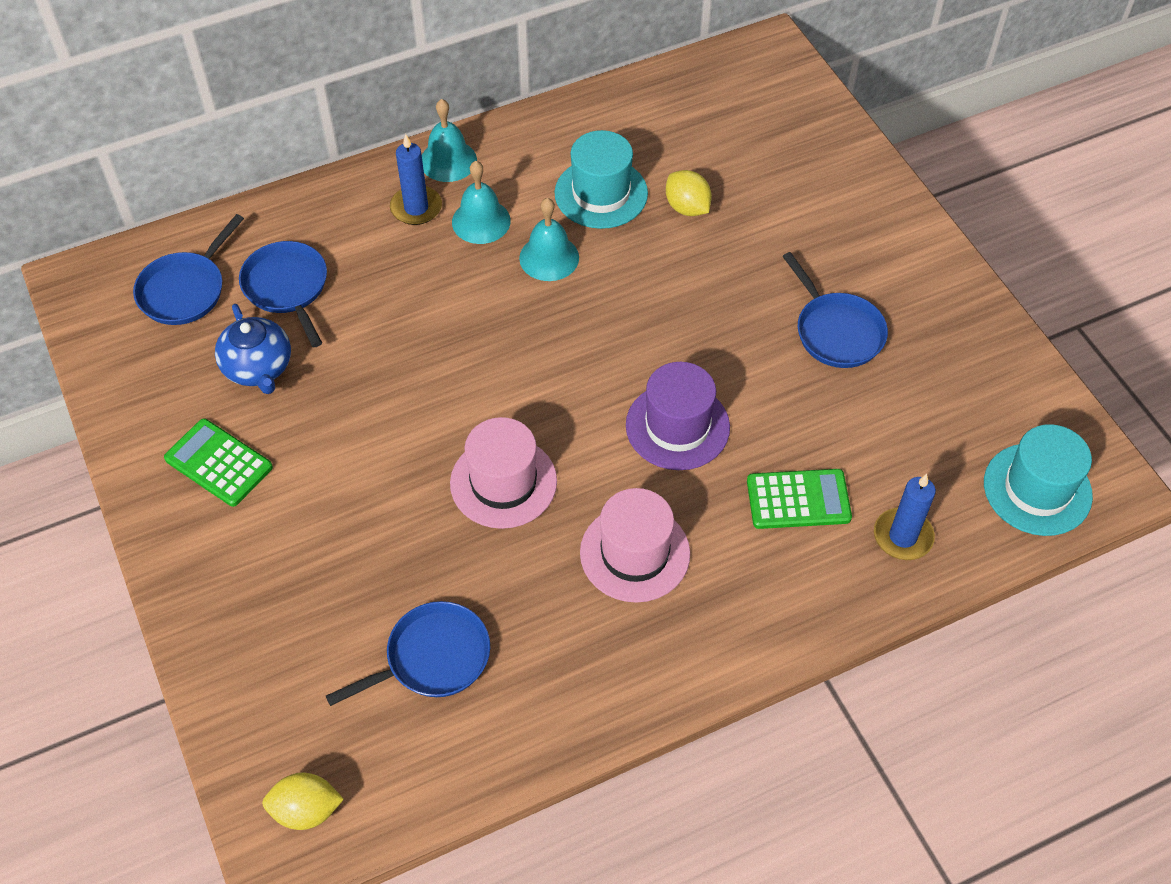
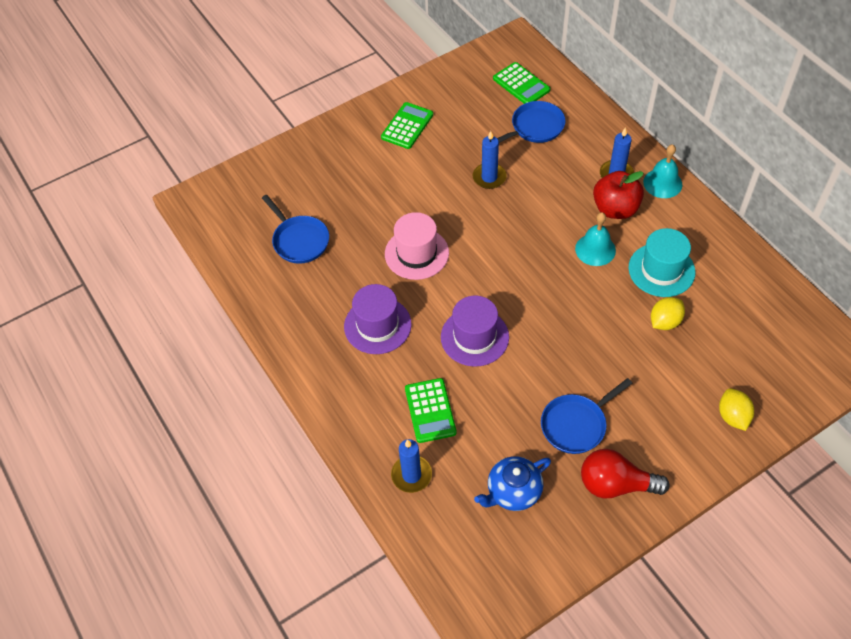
camera: 85 degrees right, 0 degrees up
(185, 290) = (521, 84): blue pan -> green calculator
(258, 368) = (473, 128): blue teapot -> blue teapot (513, 492)
(306, 810) = (212, 205): yellow lemon -> yellow lemon (732, 416)
(373, 363) = (489, 177): none -> blue candle
(481, 221) = (615, 209): turquoise bell -> red apple
(635, 553) = (377, 325): pink hat -> purple hat
(927, 306) = (616, 484): none -> red light bulb
(1037, 489) = (464, 563): turquoise hat -> none

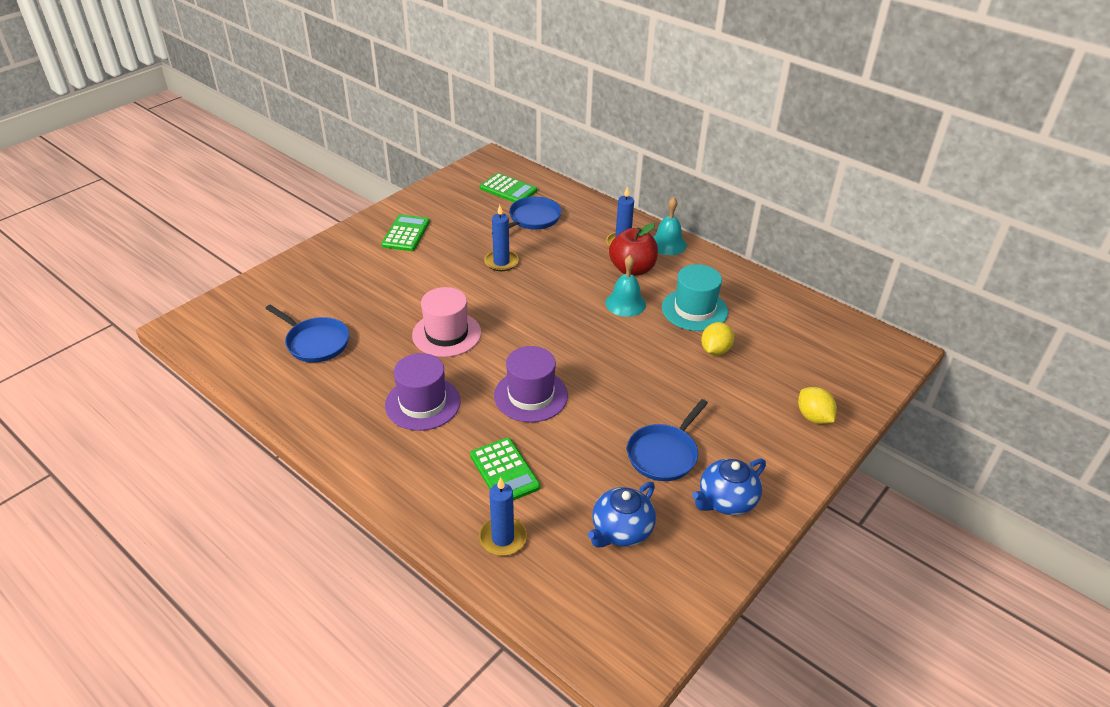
camera: 20 degrees left, 15 degrees down
(616, 484) = (726, 501): red light bulb -> blue teapot

